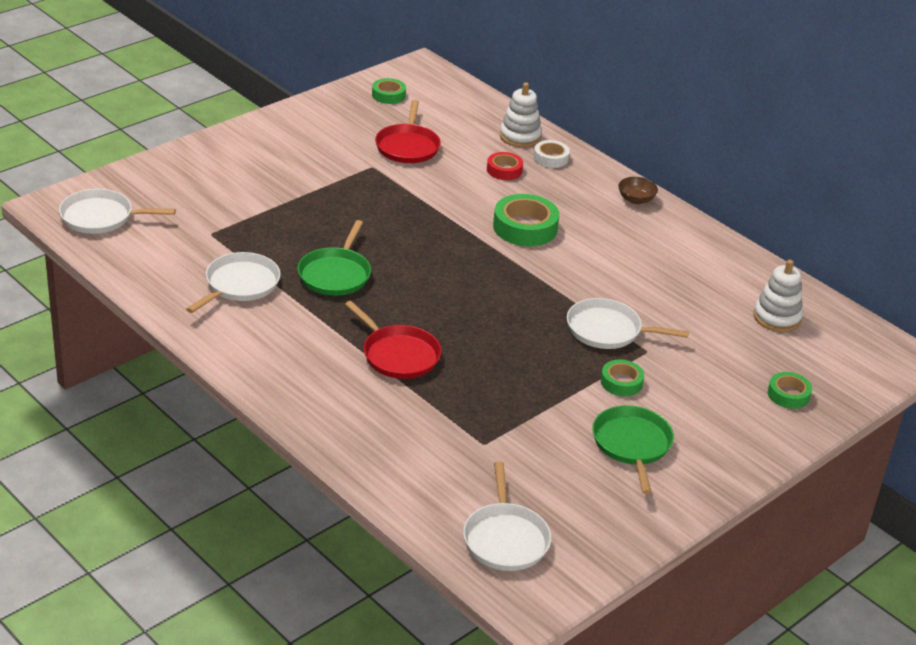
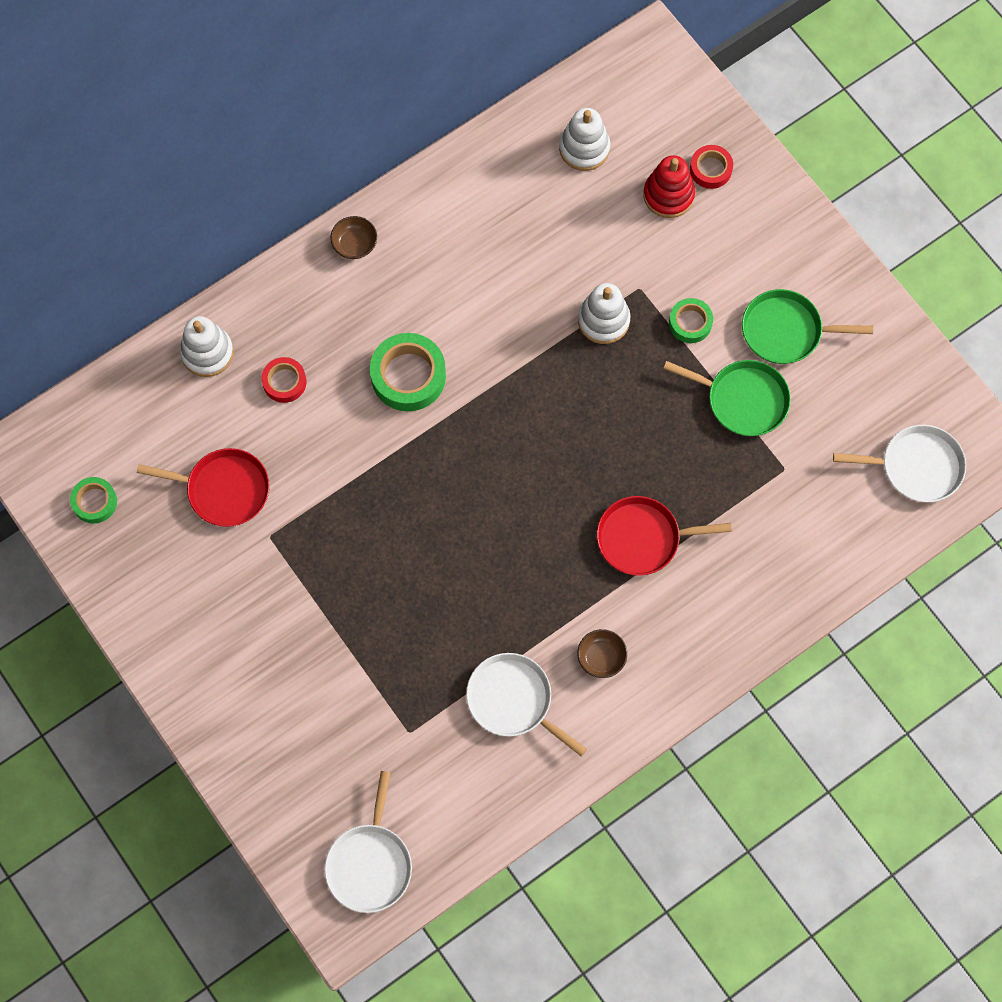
camera: 80 degrees left, 35 degrees up
(281, 332) = (601, 657): none -> brown bowl
(335, 274) = (495, 594): green pan -> green pan (743, 400)
(398, 355) = (643, 538): red pan -> red pan turned 150 degrees counterclockwise
(551, 158) = (259, 324): white tape -> none
(608, 330) = (603, 320): white pan -> white stacking toy
(750, 368) = (668, 195): none -> red stacking toy
(788, 395) = (710, 169): green tape -> red tape

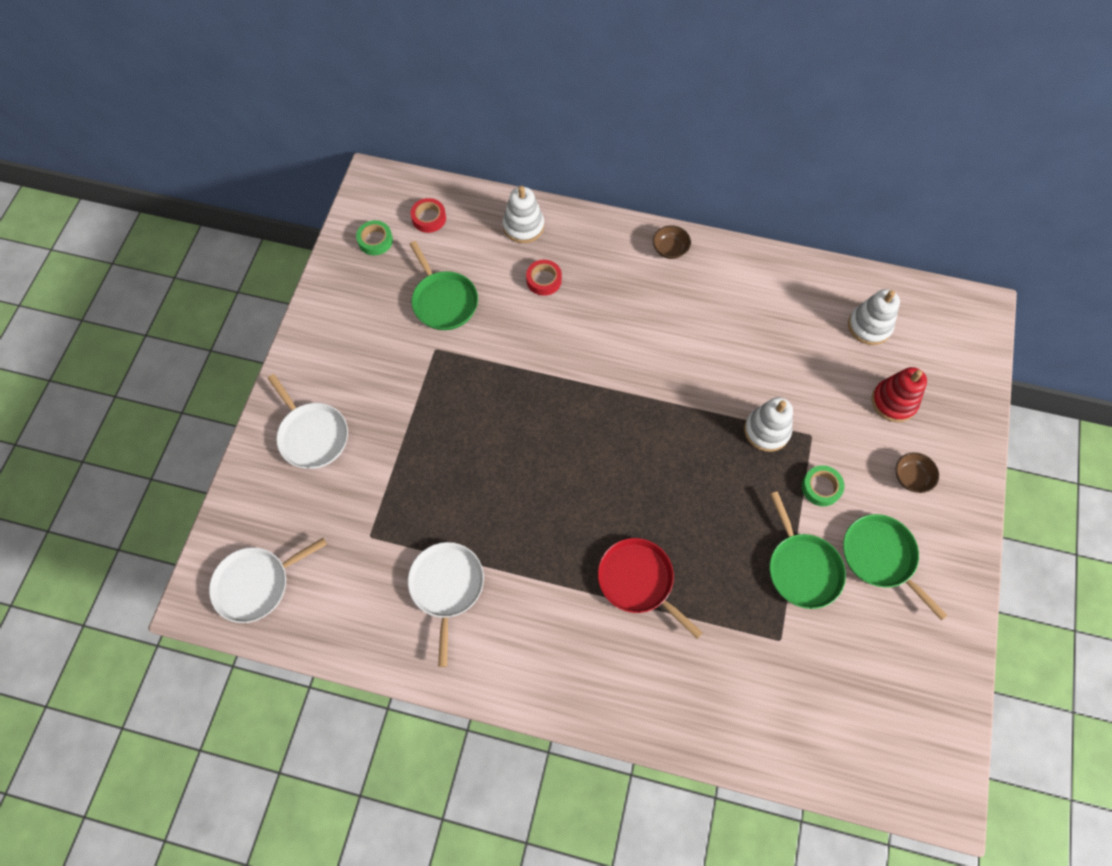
camera: 50 degrees right, 5 degrees down
(224, 489) = (443, 301): red pan -> green pan
(408, 376) = (614, 345): green tape -> none
(601, 657) = (527, 622): brown bowl -> brown bowl (911, 477)
(710, 169) = (940, 413): red tape -> red tape (429, 218)
(916, 466) = (876, 740): white pan -> white pan (312, 435)

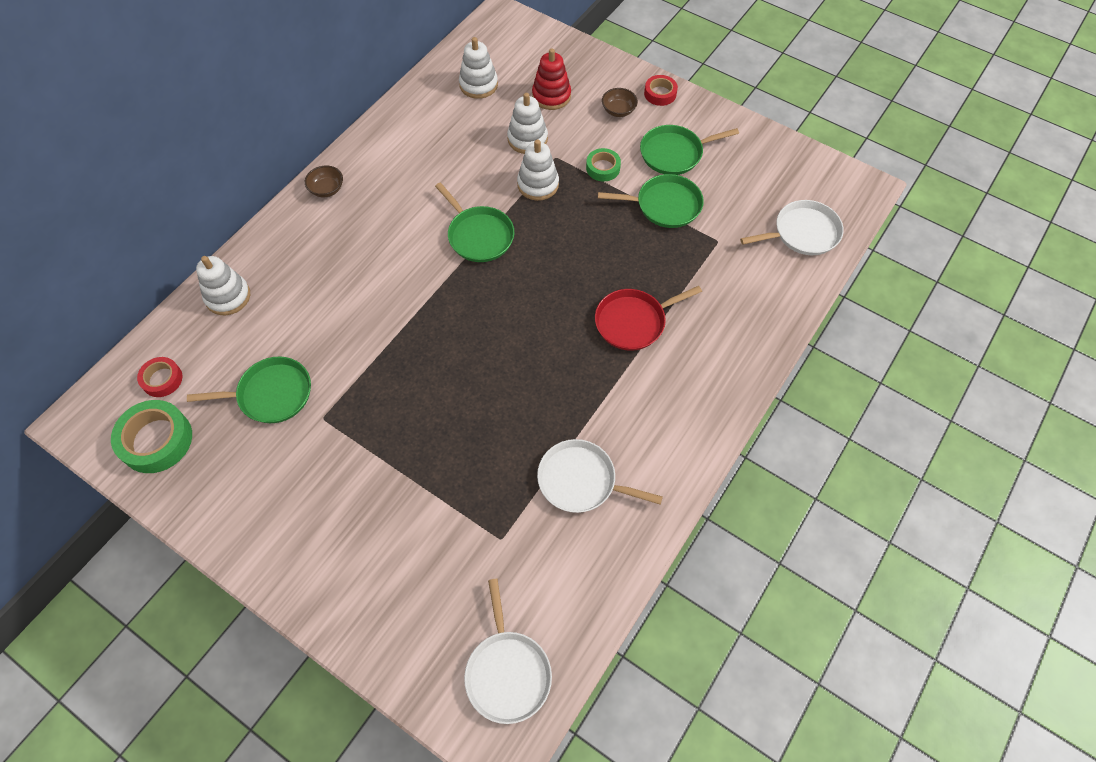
camera: 70 degrees left, 5 degrees down
(312, 435) = (360, 569): white pan -> white pan (802, 233)
(375, 240) = (156, 440): green tape -> green tape, size x1.72
(544, 280) = (299, 298): red tape -> red tape (660, 94)
(677, 399) = (478, 235): none -> green pan
(821, 399) = (527, 139): none -> white stacking toy

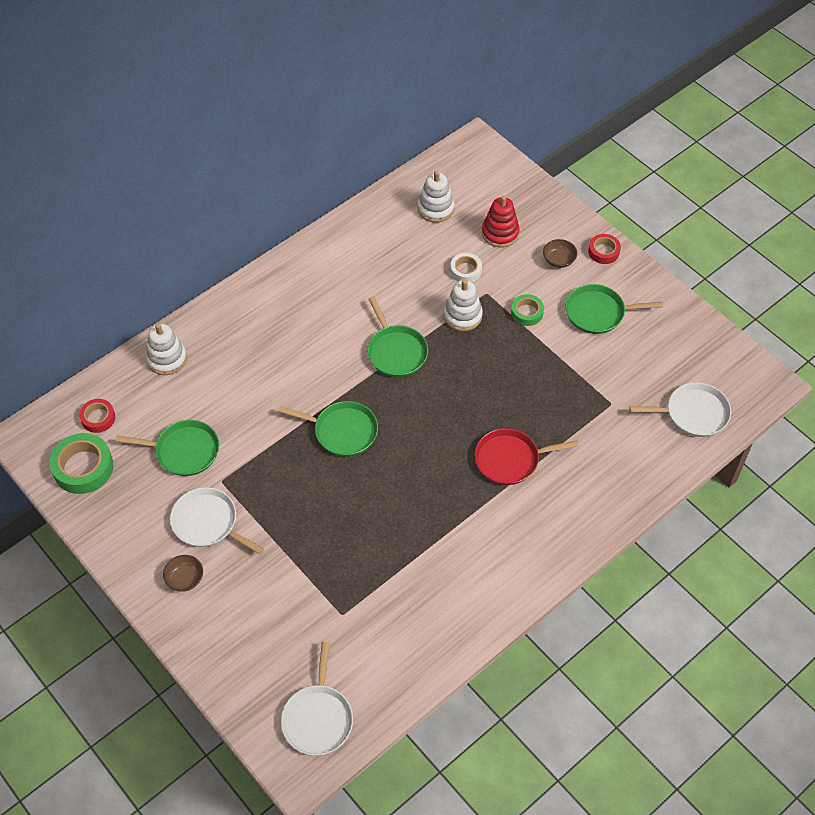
camera: 15 degrees right, 5 degrees down
(327, 189) = (273, 280): brown bowl -> brown bowl (185, 579)
(527, 139) = (465, 270): white stacking toy -> white tape
(581, 480) = (423, 584): white pan -> white pan (208, 523)
(664, 205) = (573, 360): green pan -> green pan (342, 431)

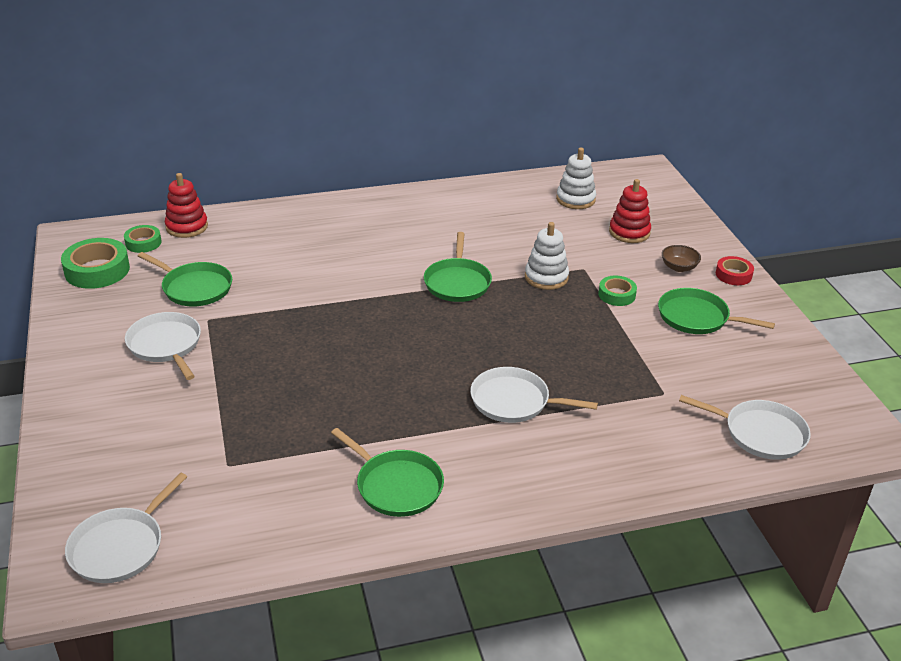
camera: 25 degrees right, 20 degrees down
(98, 418) = (143, 243): red tape -> green tape
(122, 382) = (187, 227): none -> red stacking toy
(167, 359) = (240, 224): white stacking toy -> none
(185, 579) = (104, 379): brown bowl -> none
(342, 431) = (355, 322): green pan -> green pan (396, 486)
(465, 270) = (574, 247): white tape -> none
(510, 459) = (514, 401): red pan -> white pan

